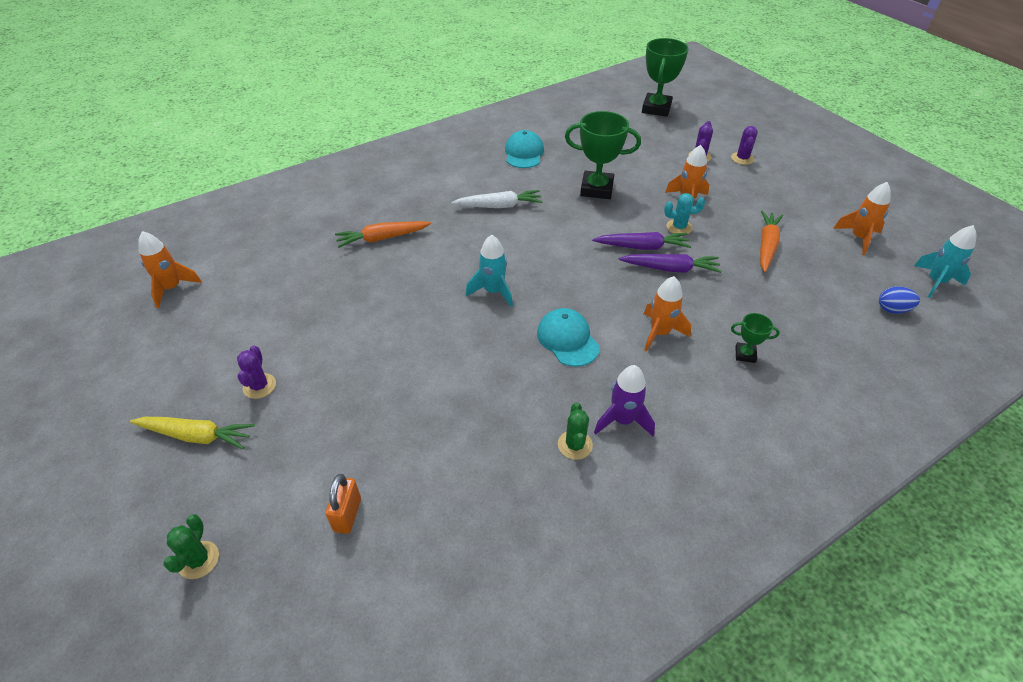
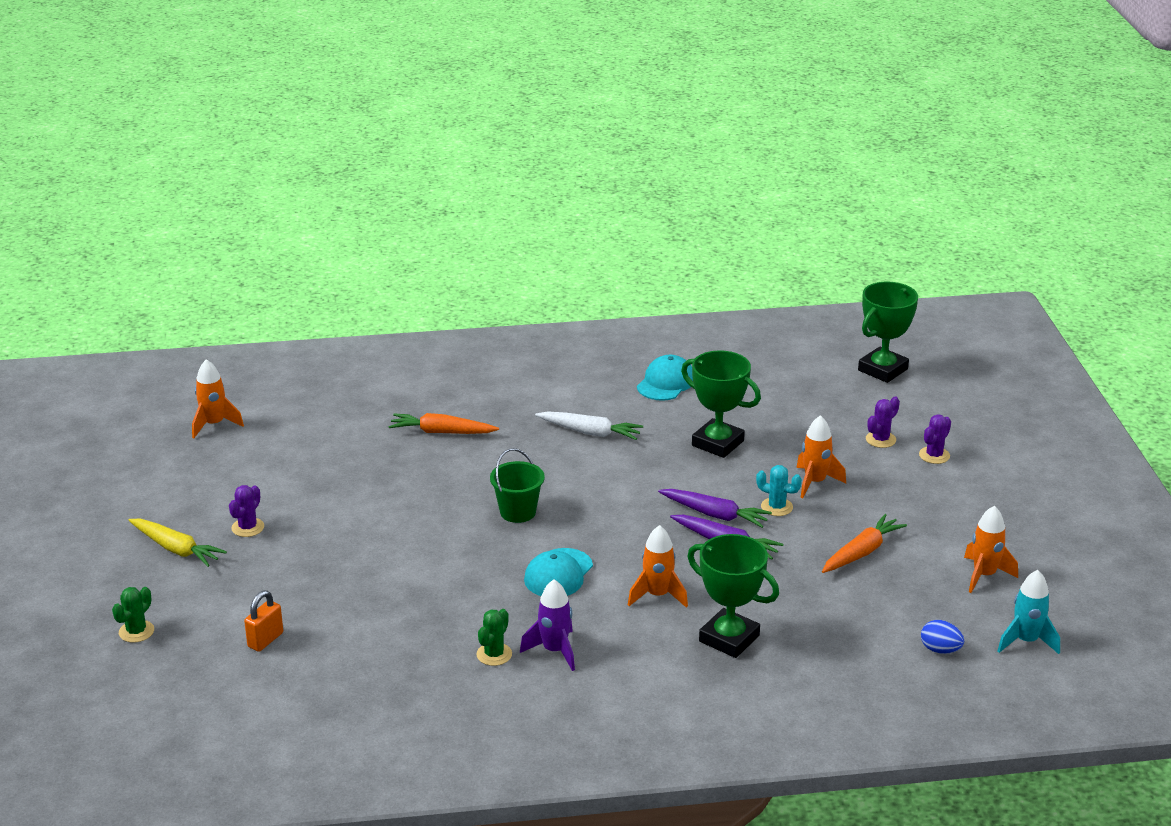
camera: 25 degrees right, 15 degrees down
(493, 291) = (518, 512): turquoise rocket -> green bucket
(567, 339) = (558, 574): turquoise cap -> turquoise cap turned 150 degrees counterclockwise
(745, 354) = (729, 638): green trophy -> green trophy, size x2.05

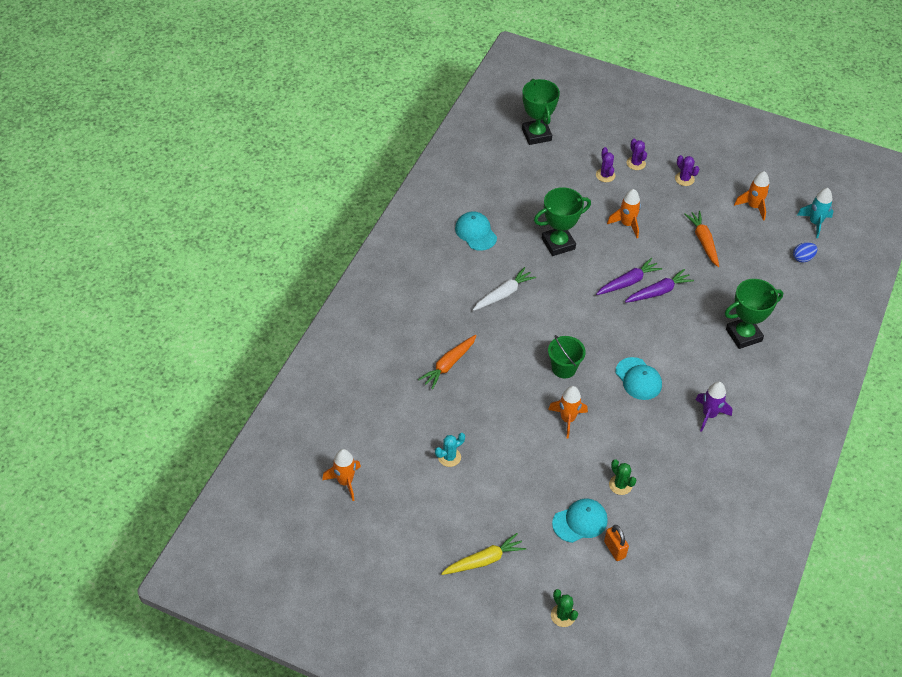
camera: 60 degrees left, 20 degrees up
(248, 527) = (486, 511): purple cactus -> purple cactus (684, 179)
(287, 600) = (580, 521): none -> turquoise cap
(494, 654) = (696, 444): green cactus -> green cactus (620, 485)
(657, 595) = (687, 345): orange rocket -> orange rocket (567, 419)
(776, 507) = (639, 252): turquoise cactus -> turquoise cactus (449, 457)

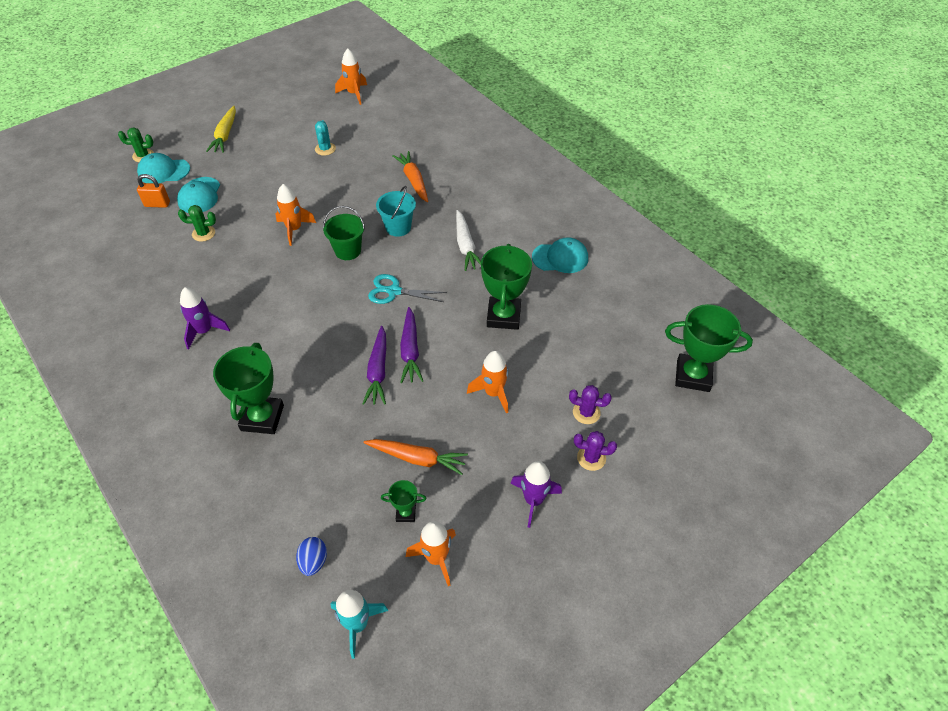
camera: 120 degrees right, 0 degrees up
(514, 347) = (398, 227): none -> turquoise bucket
(583, 317) = (394, 291): none -> turquoise scissors
(638, 379) = (290, 298): turquoise cap -> turquoise cap (163, 171)
(684, 179) = (533, 500): purple cactus -> purple rocket
(741, 231) = (406, 513): none -> green trophy

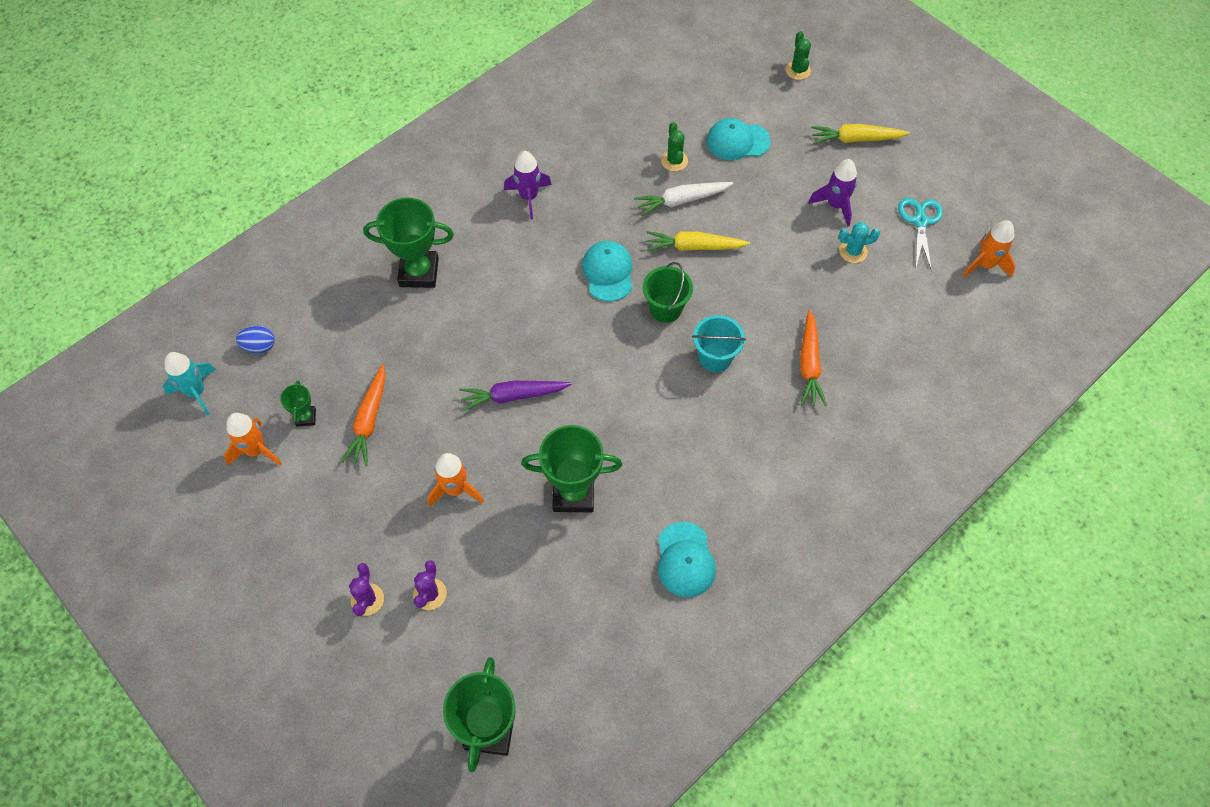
camera: 85 degrees right, 10 degrees up
(157, 204) = (716, 106): orange padlock -> none
(163, 171) = (774, 97): turquoise cap -> turquoise cap (608, 272)
(294, 229) = (694, 247): orange rocket -> yellow carrot
(378, 370) = (483, 367): purple carrot -> none
(394, 291) = (603, 367): turquoise scissors -> turquoise scissors (920, 221)
(413, 181) = (809, 364): orange carrot -> orange carrot turned 120 degrees clockwise
(465, 245) = (692, 439): white carrot -> white carrot (682, 200)
(533, 500) = (316, 539): purple rocket -> purple rocket (835, 205)

